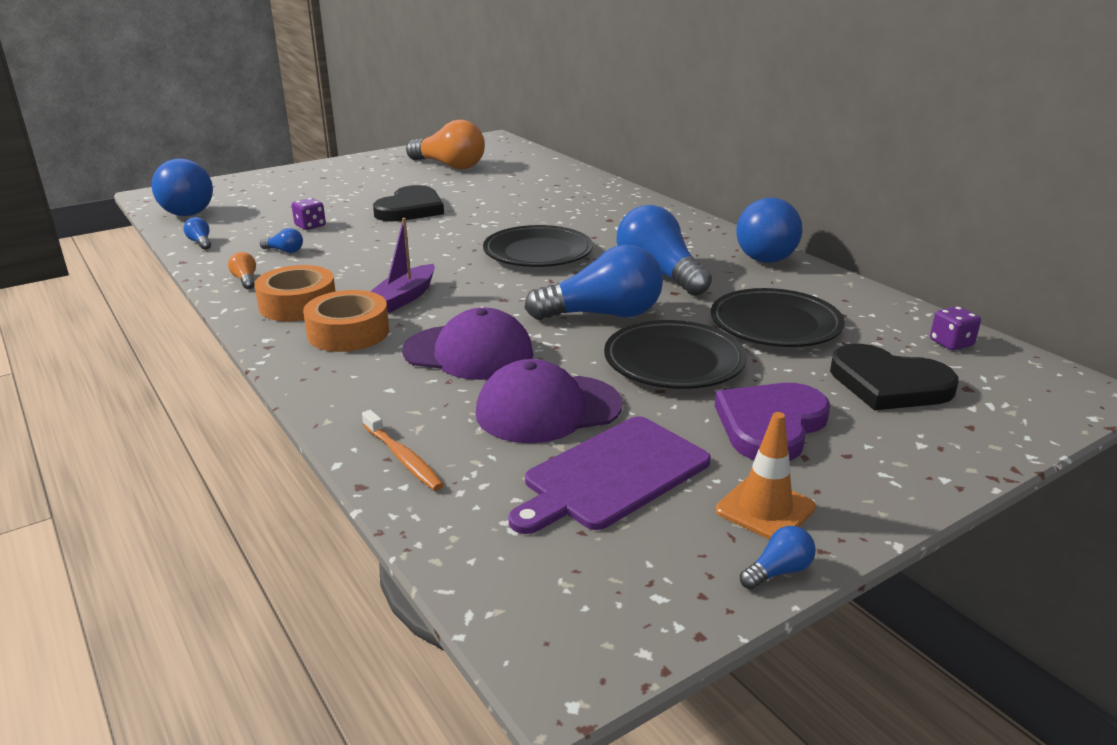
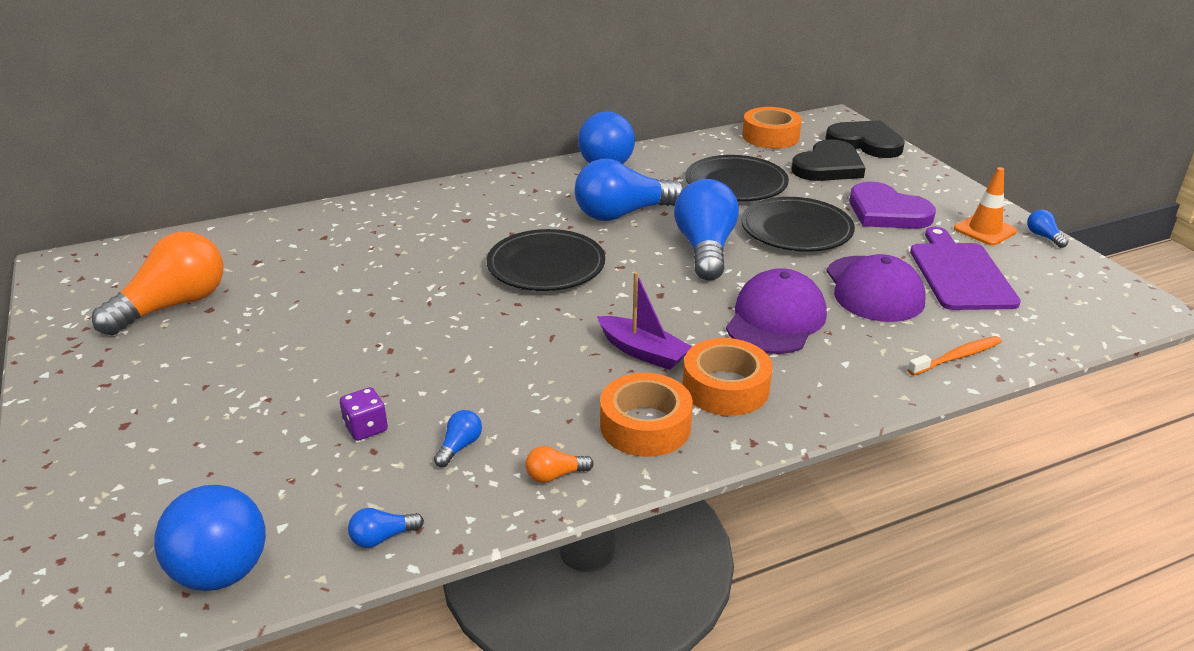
camera: 80 degrees left, 5 degrees up
(410, 209) = (347, 342): black heart -> black heart (865, 143)
(612, 475) = (960, 273): purple cutting board -> purple cutting board turned 150 degrees counterclockwise
(951, 343) = (770, 136): purple dice -> orange tape

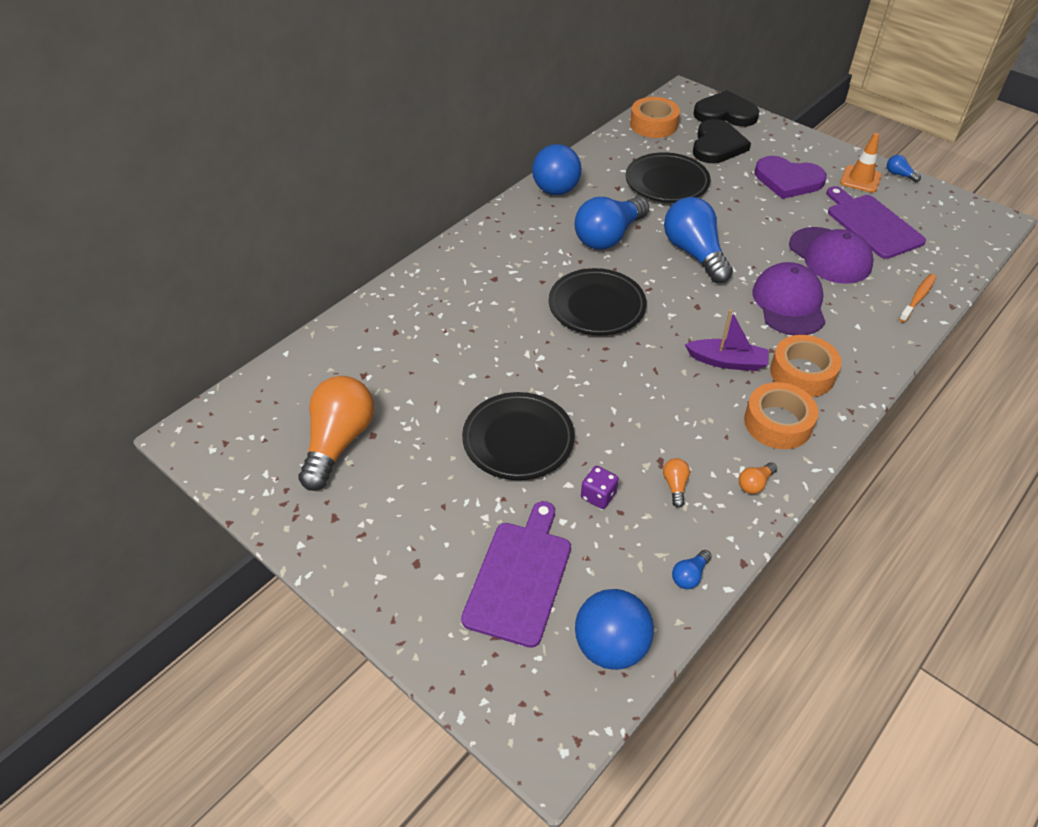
camera: 25 degrees left, 15 degrees up
(204, 472) = (519, 577): none -> purple cutting board
(459, 447) = (675, 486): blue light bulb -> orange light bulb
(796, 231) = (742, 216): black plate -> black plate (518, 440)

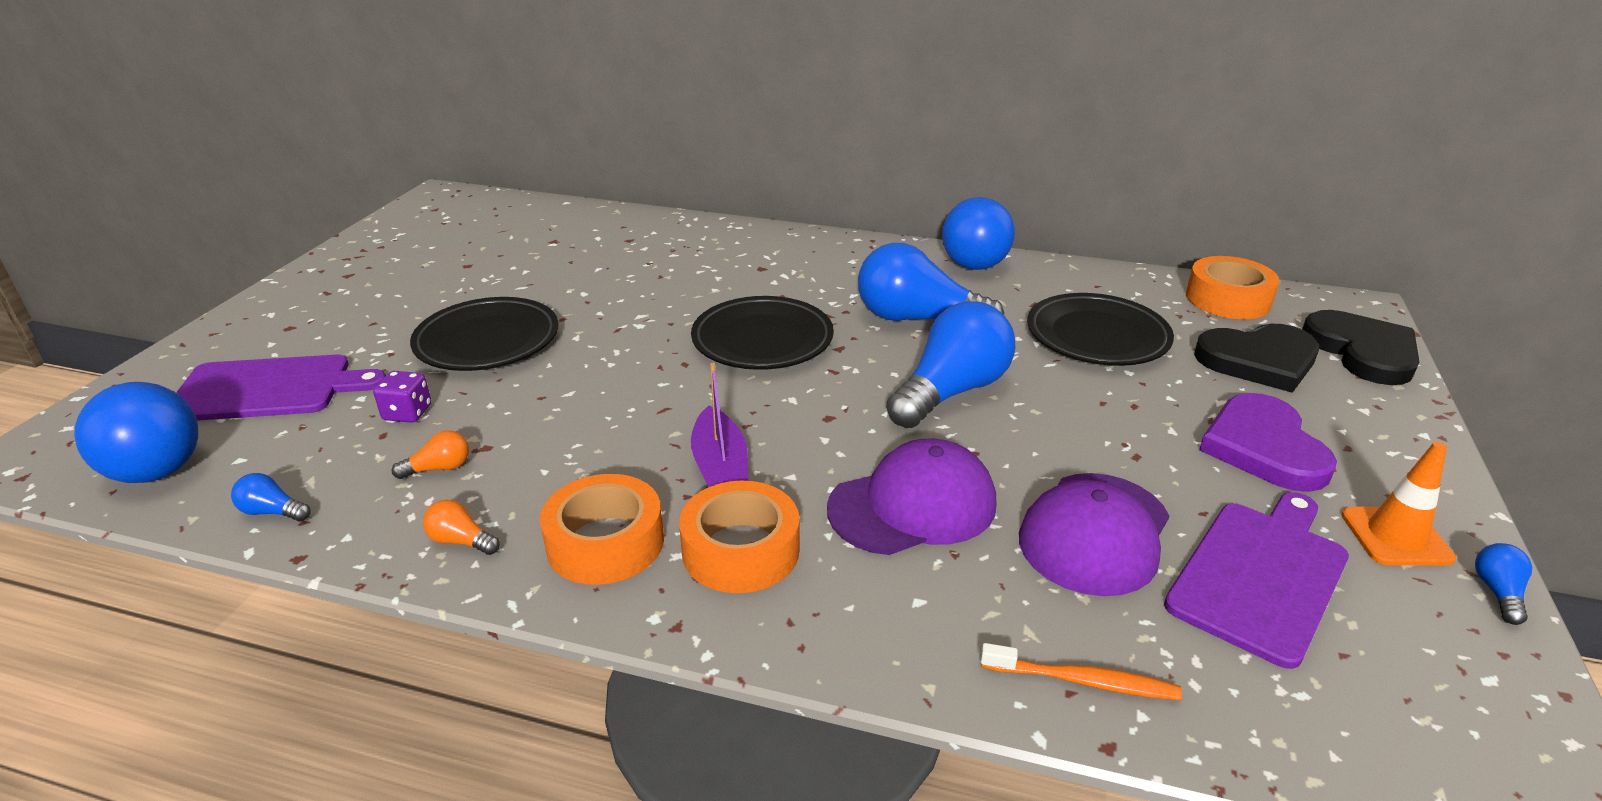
camera: 65 degrees right, 15 degrees down
(338, 442) = (451, 252): orange light bulb -> none

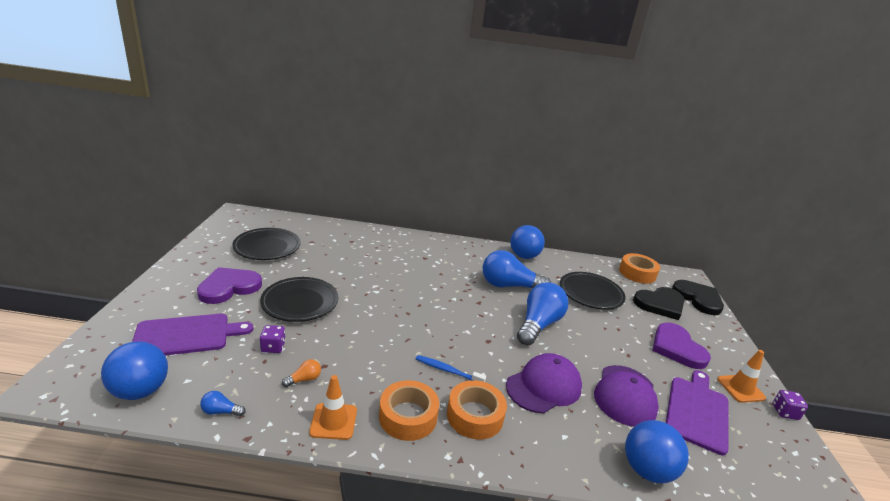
camera: 15 degrees left, 5 degrees down
(373, 314) = (229, 287): none -> purple heart
(461, 541) = (333, 421): orange light bulb -> orange traffic cone
(720, 467) = (448, 370): purple boat -> blue toothbrush
(762, 340) = (441, 299): black plate -> black plate (267, 247)
(1083, 681) = (647, 470): orange toothbrush -> blue ball
(1497, 592) = (785, 412): blue light bulb -> purple dice

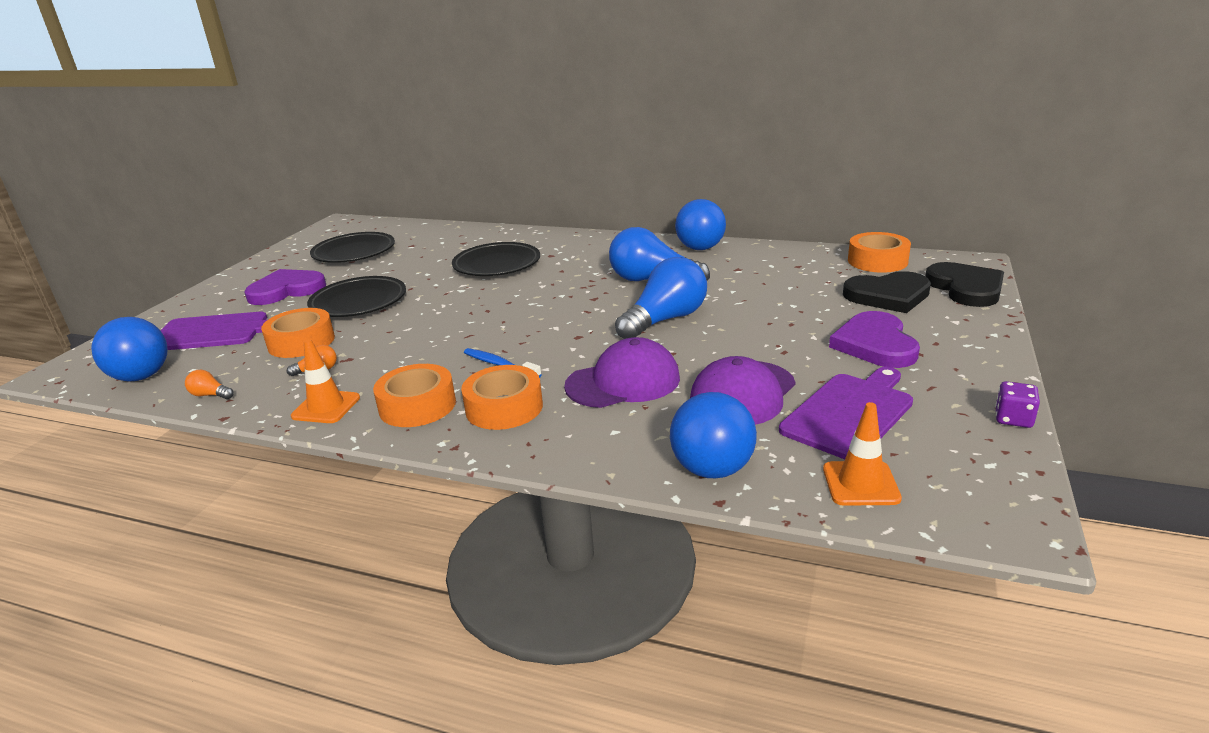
camera: 20 degrees right, 0 degrees up
(221, 411) = (210, 395): blue light bulb -> orange light bulb
(273, 347) = (301, 342): purple dice -> orange tape
(590, 294) = (776, 286): black plate -> black plate (497, 265)
(740, 388) = (952, 390): orange traffic cone -> orange traffic cone (860, 484)

